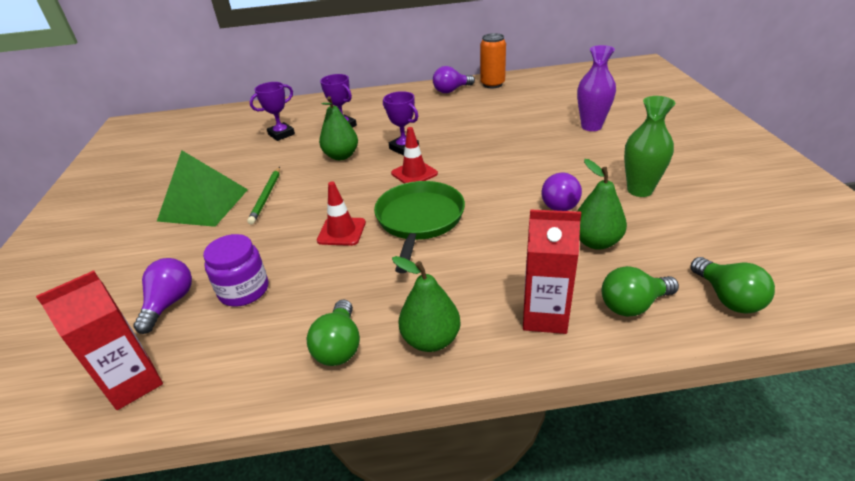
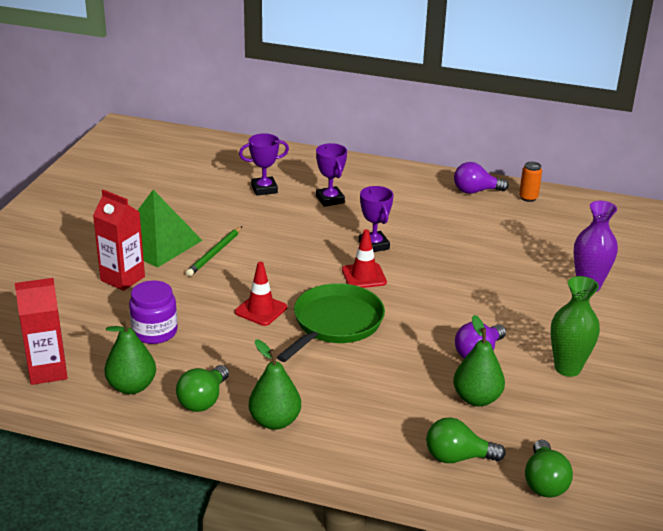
camera: 20 degrees right, 5 degrees down
(169, 303) = (94, 322): purple light bulb -> none
(341, 156) = (307, 233): green pear -> green pear (132, 386)
(492, 84) = (528, 198): orange can -> orange can, size x0.63
(544, 316) = (377, 438): red carton -> red carton (122, 278)

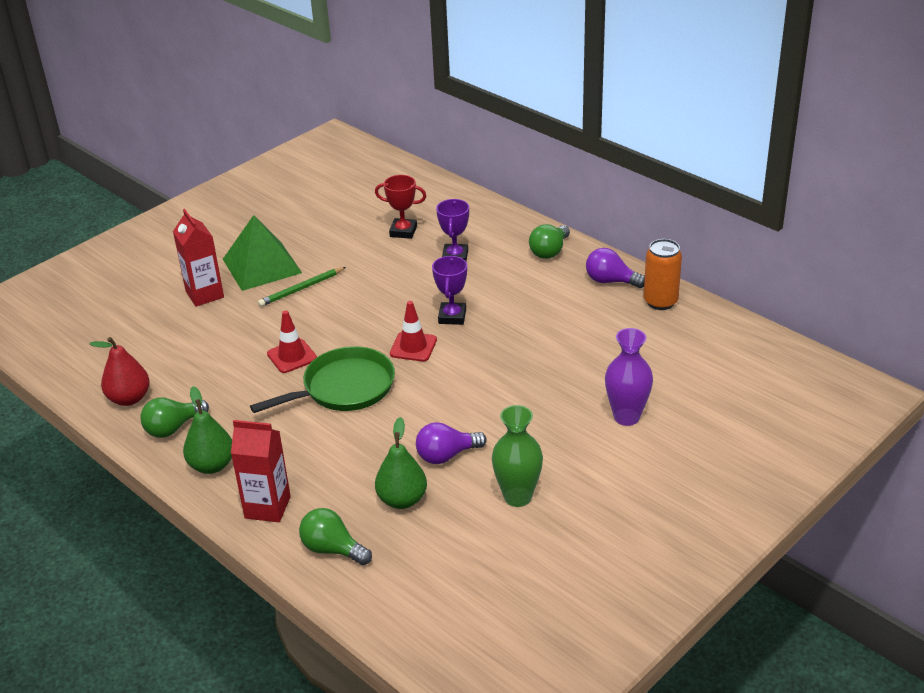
camera: 30 degrees right, 5 degrees up
(48, 371) = (79, 365): red carton -> red carton (267, 507)
(132, 386) = (129, 398): green pear -> red pear
(154, 332) = (188, 353): purple jar -> none
(264, 189) = (403, 231): purple trophy -> red trophy
(528, 198) = (660, 302): orange can -> orange can, size x1.58
(544, 482) = (386, 599): green light bulb -> green light bulb (549, 251)

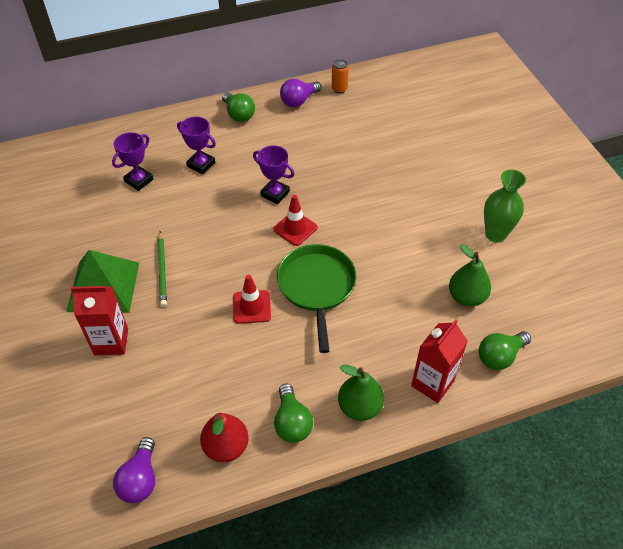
camera: 65 degrees left, 15 degrees up
(403, 231) = (139, 180): red trophy -> purple trophy
(446, 455) = (432, 255): purple light bulb -> purple light bulb (140, 479)
(626, 417) = (446, 152): purple vase -> none
(660, 302) = (339, 89): orange can -> orange can, size x0.63

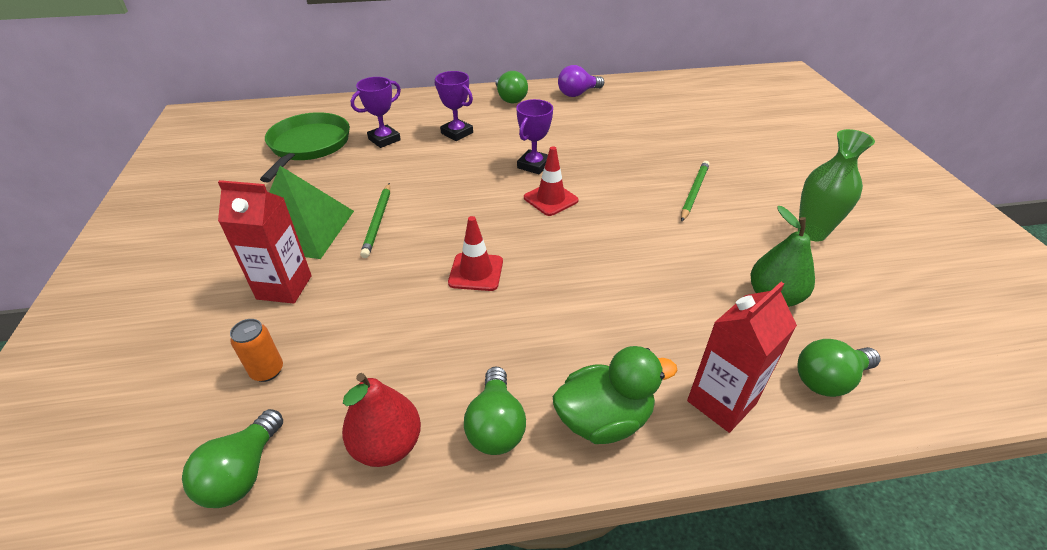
camera: 10 degrees right, 10 degrees down
(140, 479) = (242, 473): purple light bulb -> green light bulb
(275, 193) = (533, 165): purple trophy -> purple trophy turned 75 degrees clockwise
(316, 286) = (566, 260): green pan -> green pan (308, 145)
(339, 89) = (624, 88): orange can -> orange can (267, 371)
(360, 407) = (604, 419): green pear -> green duck
(407, 205) = (694, 192): none -> green pencil

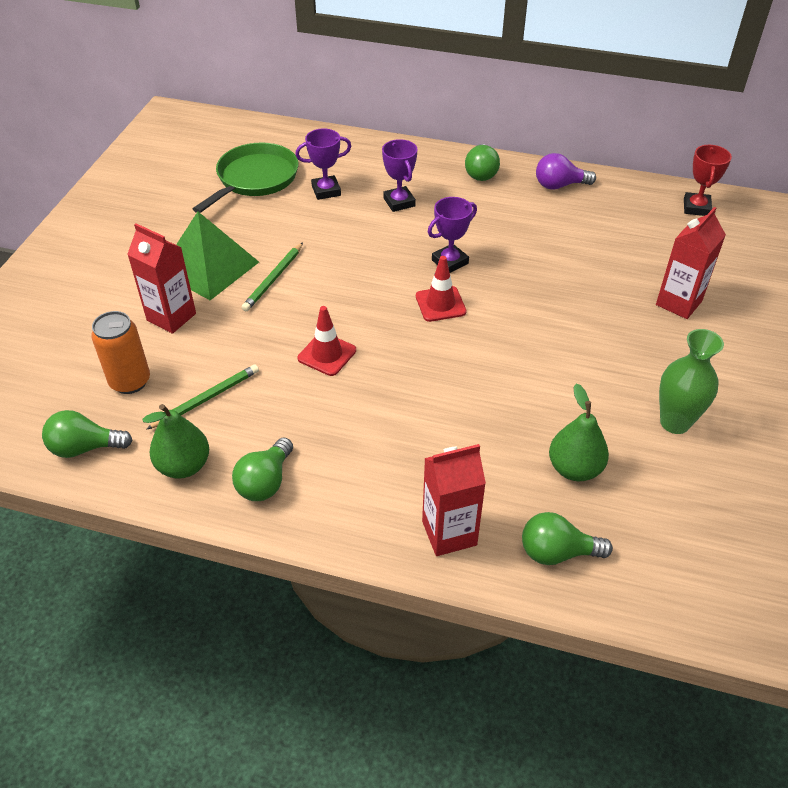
camera: 25 degrees right, 5 degrees up
(242, 473) = (85, 447): green light bulb -> green light bulb turned 45 degrees clockwise
(267, 371) = (130, 381): orange can -> orange can, size x1.58
(387, 445) = (184, 466): red pear -> green pear
(604, 419) = (347, 509): green duck -> none
(686, 86) = (696, 207): none -> red trophy
(694, 192) = (589, 341): green pencil -> green pencil (206, 398)
(732, 147) = (678, 303): none -> red carton

